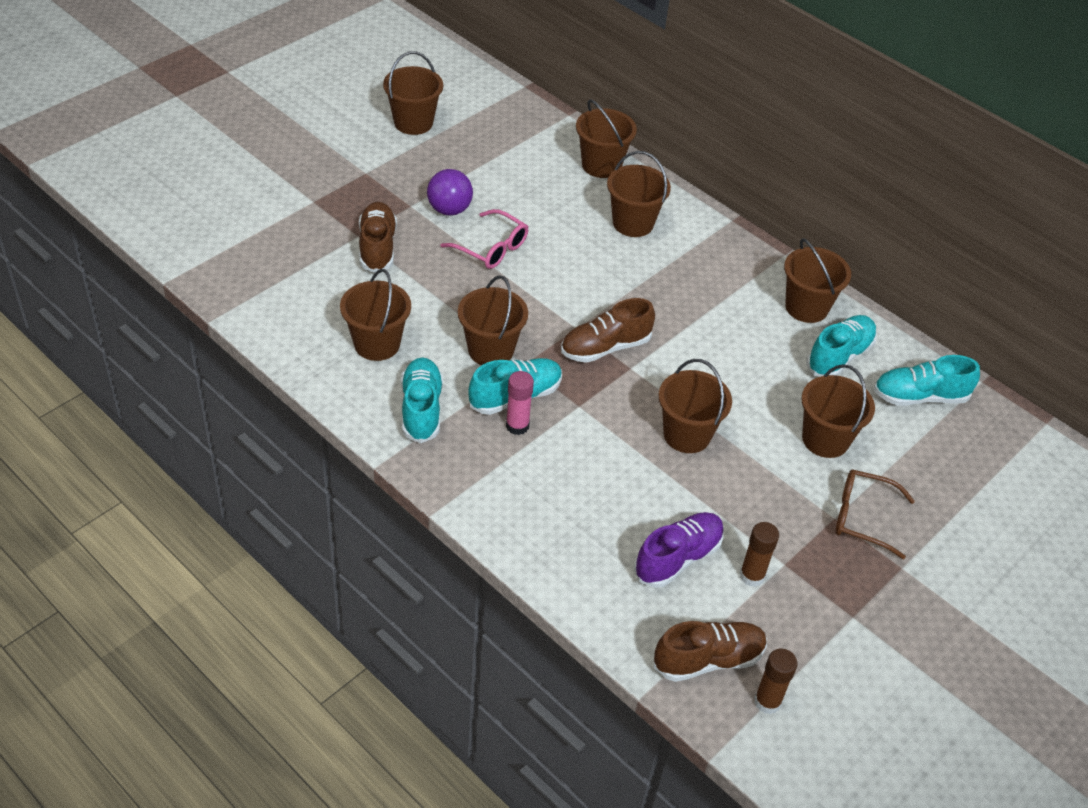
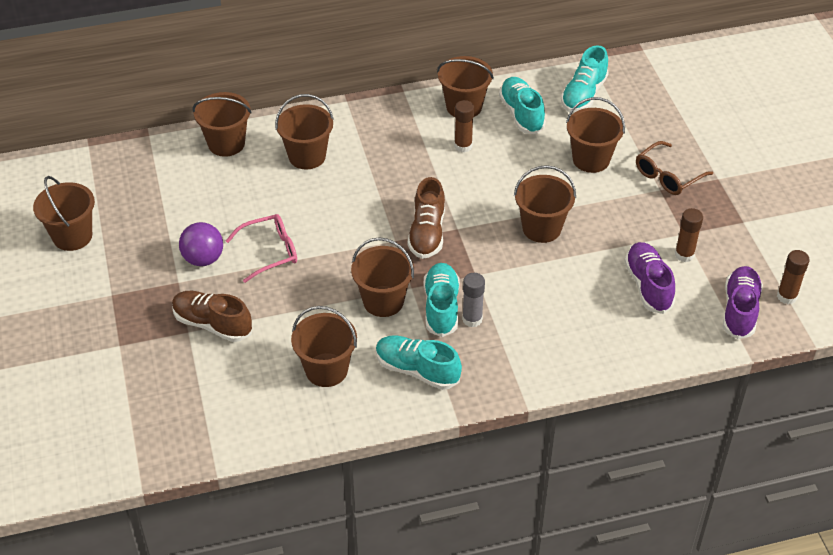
camera: 55 degrees left, 0 degrees up
(517, 426) = (472, 319): pink glue stick -> grey glue stick
(708, 660) = (739, 310): brown shoe -> purple shoe
(749, 328) = (463, 146): none -> brown glue stick

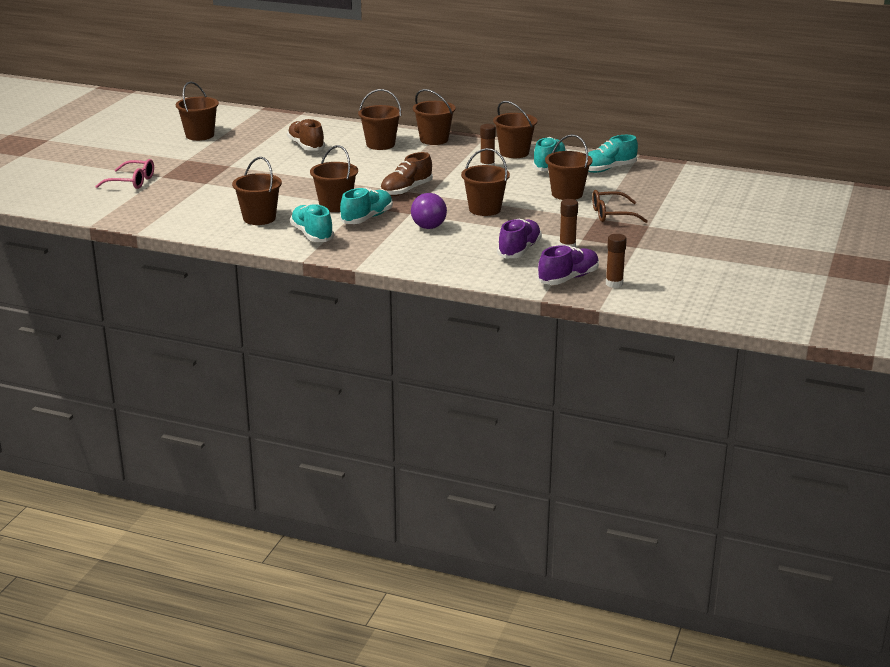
camera: 35 degrees right, 20 degrees down
(203, 259) = (257, 162): purple ball -> purple ball (428, 227)
(212, 324) = (223, 184): brown shoe -> brown shoe (306, 146)
(226, 143) = (340, 128): brown bucket -> brown bucket (434, 140)
(270, 252) = (299, 170): pink glasses -> pink glasses (132, 182)
(472, 319) = (378, 228): grey glue stick -> none

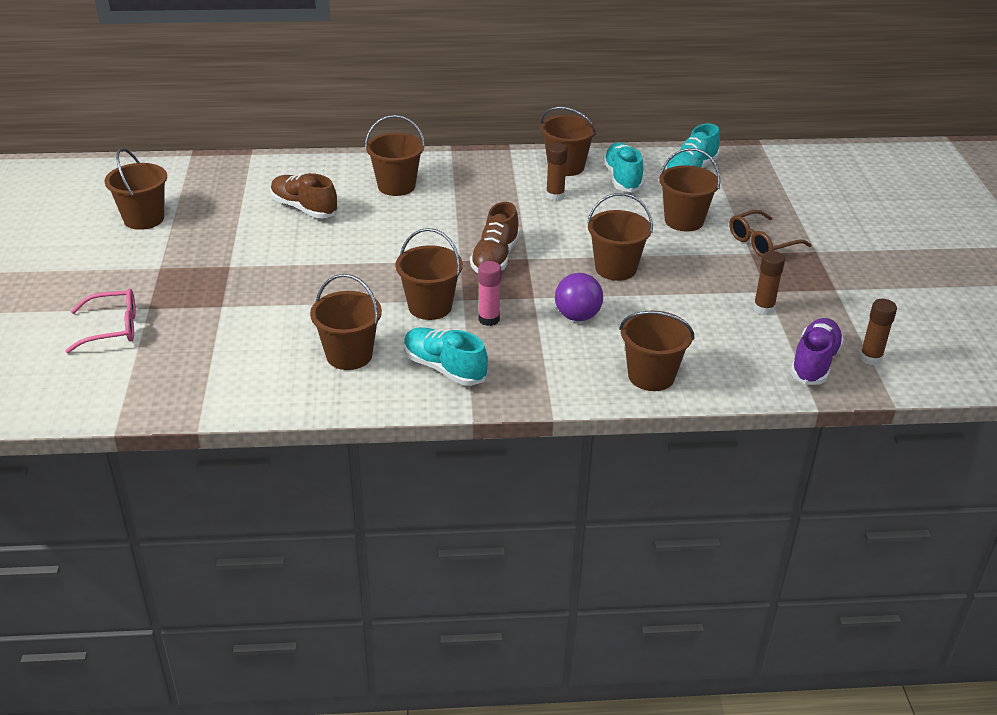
camera: 25 degrees left, 10 degrees up
(367, 218) = (489, 319): turquoise shoe -> pink glue stick
(434, 140) = (454, 164): brown bucket -> brown bucket (651, 376)
(519, 250) = (717, 329): purple shoe -> none

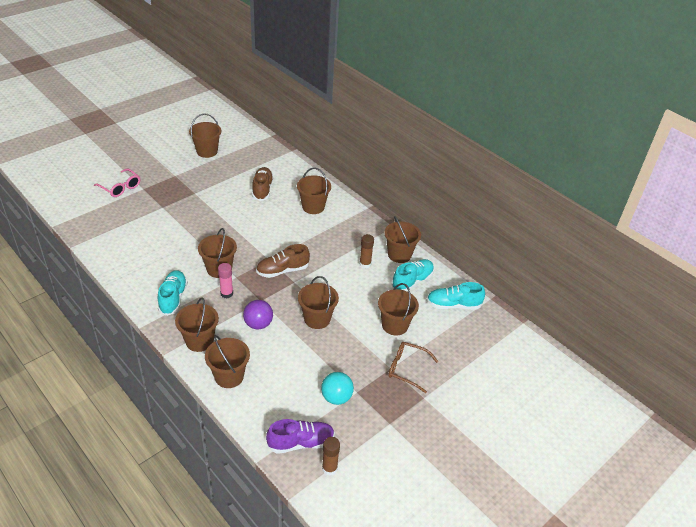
camera: 50 degrees right, 5 degrees up
(349, 355) = (158, 263): brown bucket -> brown bucket (199, 341)
(763, 308) = (336, 397): brown glue stick -> turquoise ball

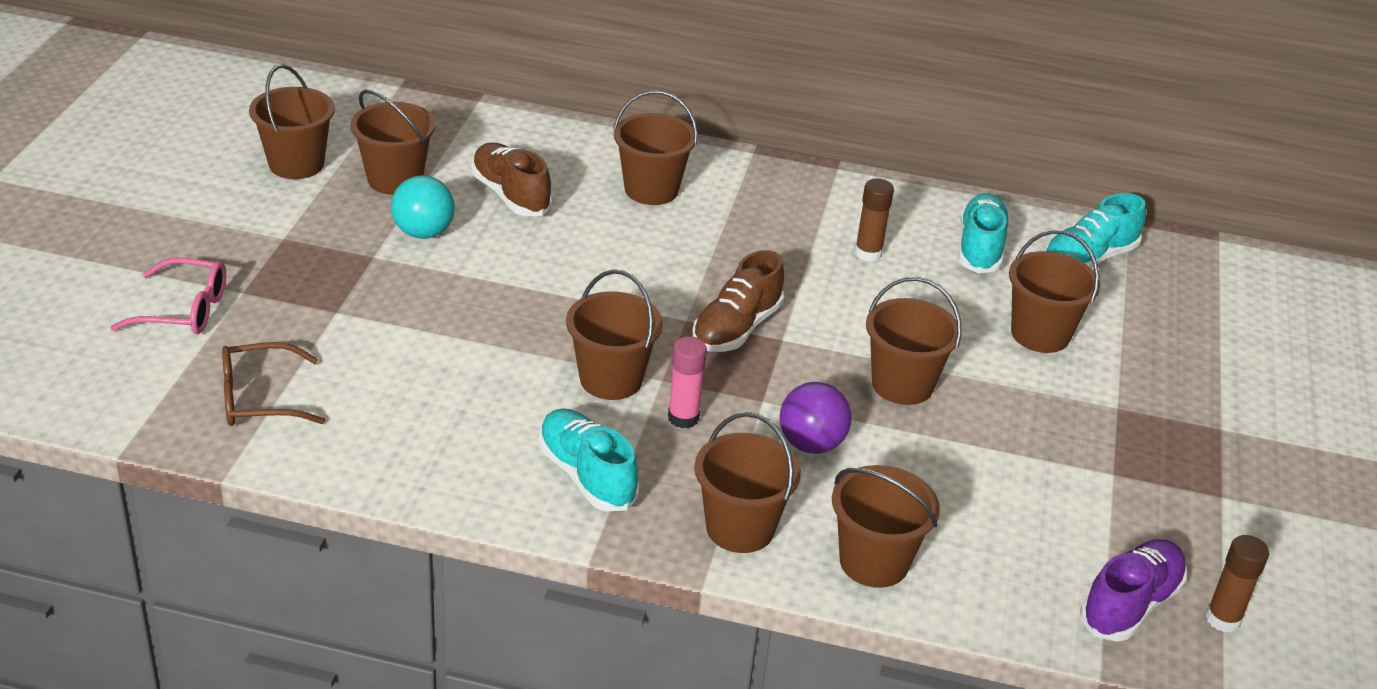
camera: 35 degrees left, 5 degrees down
(336, 397) = (1094, 500): turquoise ball -> turquoise ball (423, 232)
(399, 254) = (905, 212): brown bucket -> brown bucket (395, 179)
(407, 369) = (1143, 396): brown glasses -> brown glasses (259, 399)

